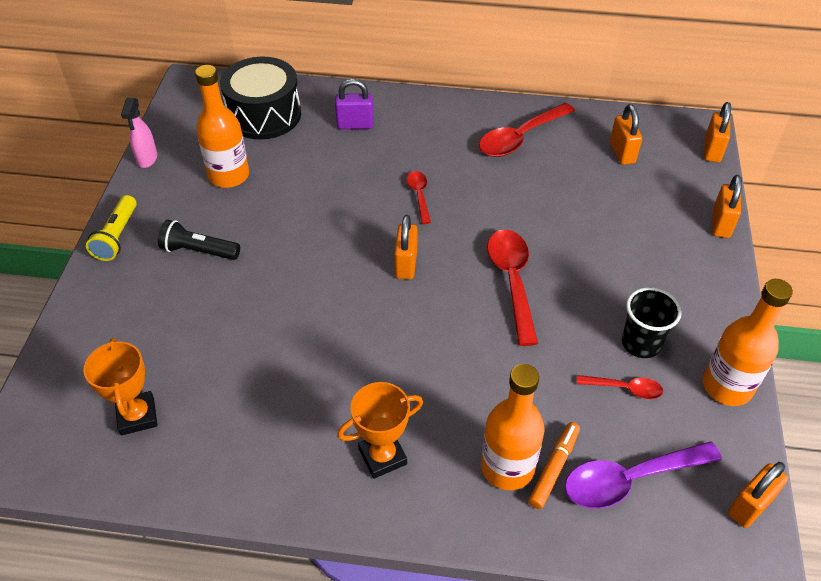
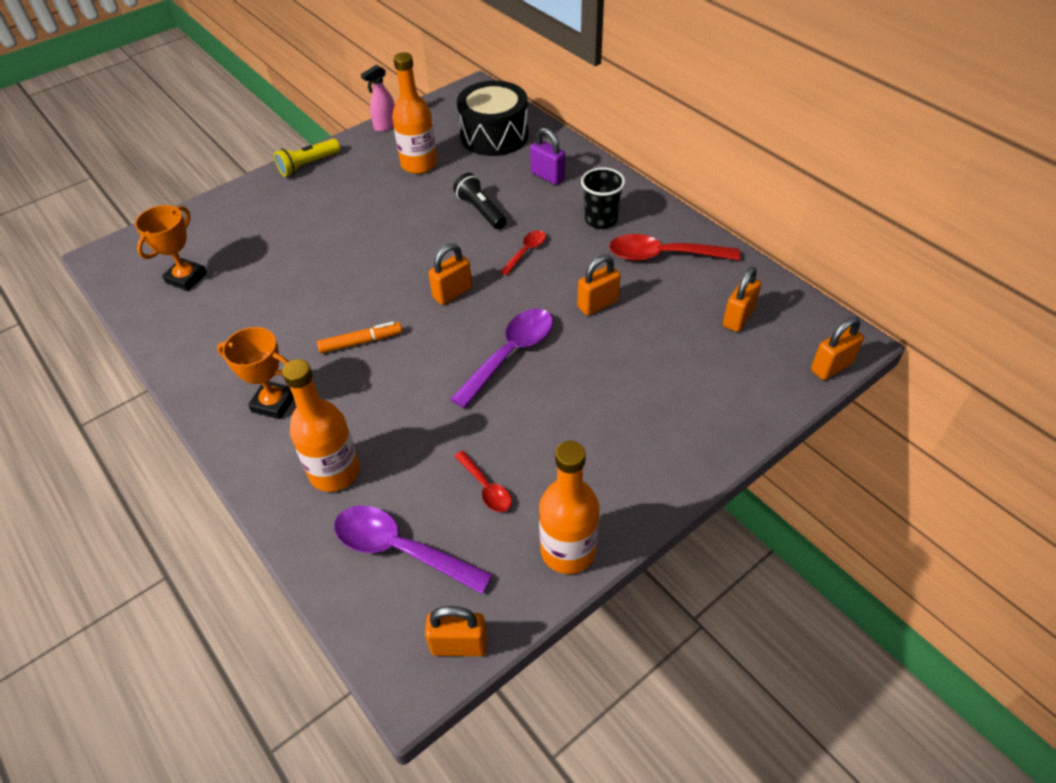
camera: 45 degrees right, 0 degrees up
(199, 251) = (340, 202): black flashlight -> black flashlight (481, 210)
(512, 281) = (510, 354): red spoon -> purple spoon
(554, 468) = (362, 498): orange marker -> orange marker (361, 342)
(641, 343) = (544, 467): black cup -> black cup (601, 220)
(721, 224) = (749, 429): orange padlock -> orange padlock (598, 304)

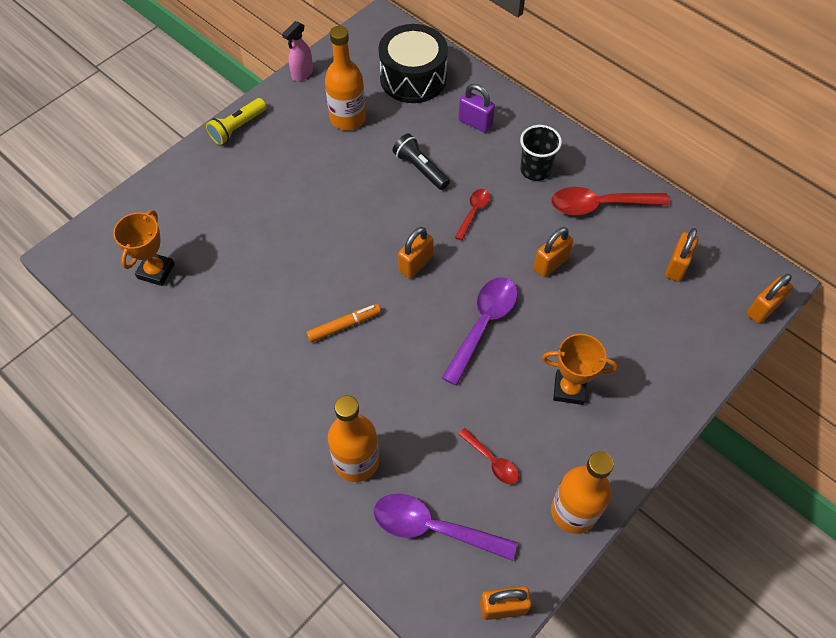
camera: 10 degrees left, 10 degrees up
(274, 403) = (281, 398): orange trophy -> orange trophy (569, 389)

